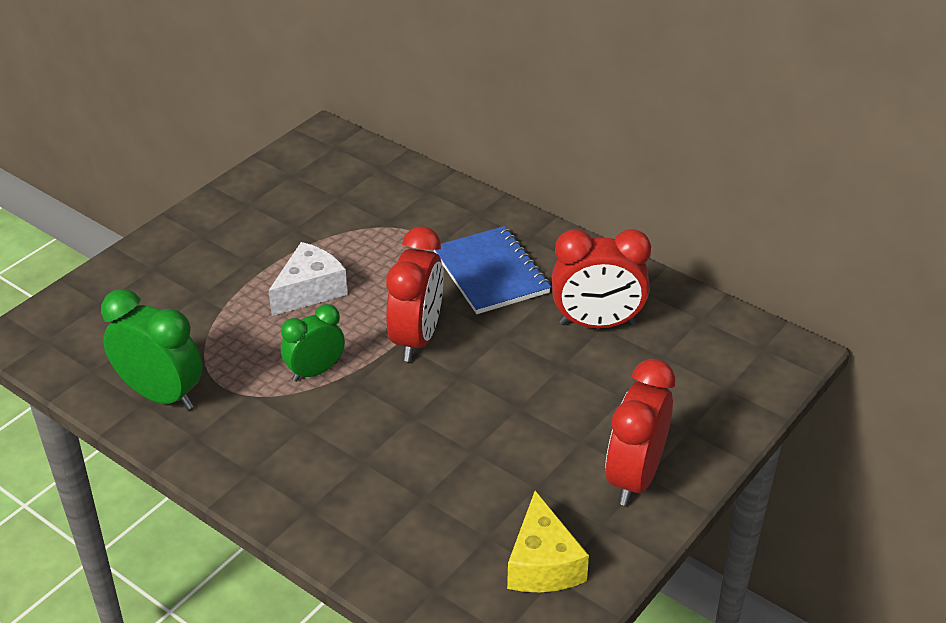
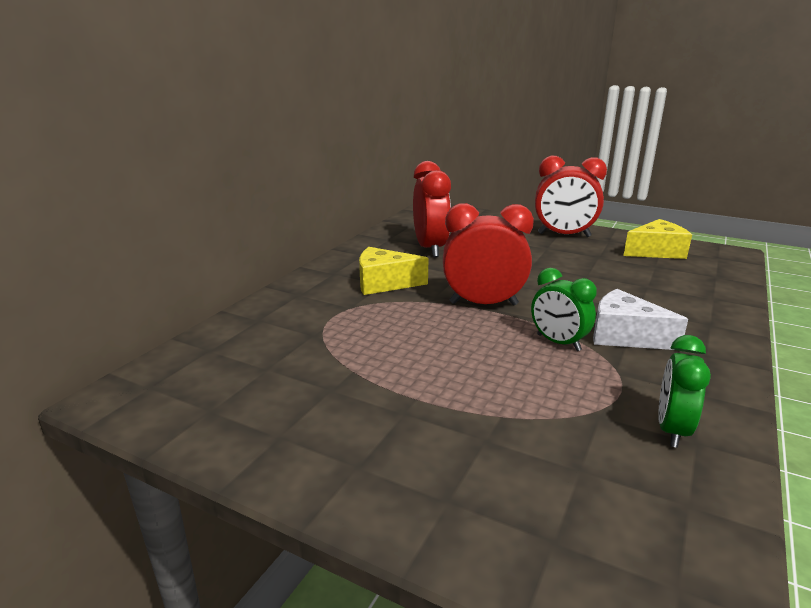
camera: 100 degrees left, 15 degrees down
(161, 395) = (672, 430): green clock -> green clock, size x0.64
(309, 291) = (443, 362): white cheese -> white cheese (624, 336)
(491, 273) = (384, 283): blue notebook -> yellow cheese

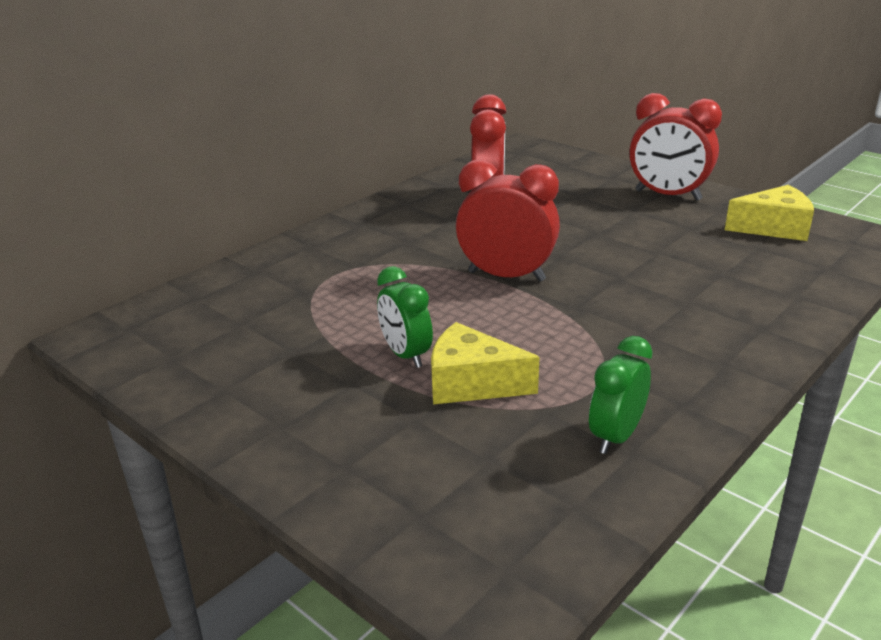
camera: 15 degrees right, 5 degrees up
(384, 283) = (409, 241): yellow cheese -> yellow cheese (471, 383)
(558, 342) = (560, 330): green clock -> green clock (405, 355)
(624, 336) = (644, 331): white cheese -> none

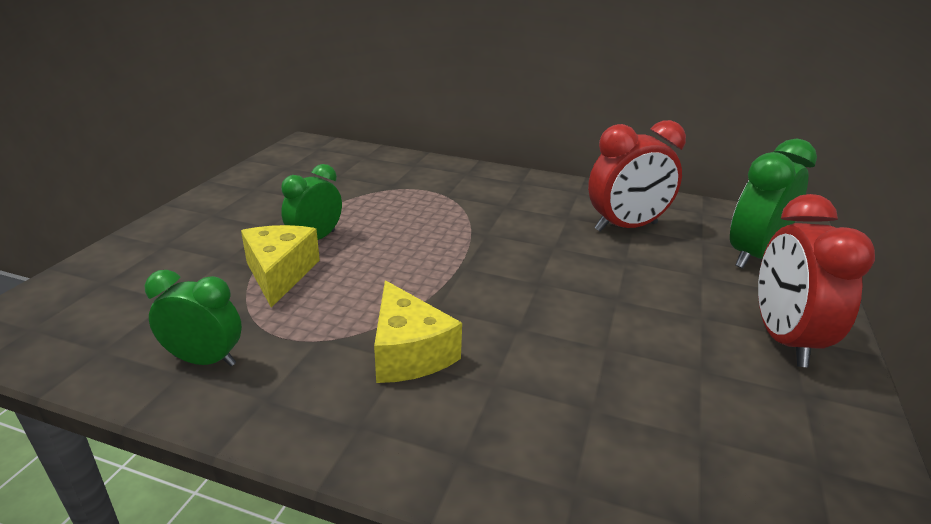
camera: 65 degrees right, 0 degrees up
(506, 276) = (475, 261): red clock -> none
(561, 172) = (753, 255): none -> green clock
(773, 228) = (790, 454): yellow cheese -> yellow cheese (409, 352)

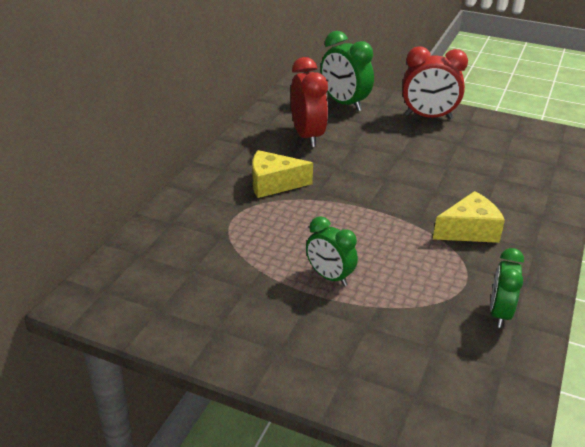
camera: 85 degrees left, 5 degrees up
(280, 274) = (387, 291): yellow cheese -> yellow cheese (273, 184)

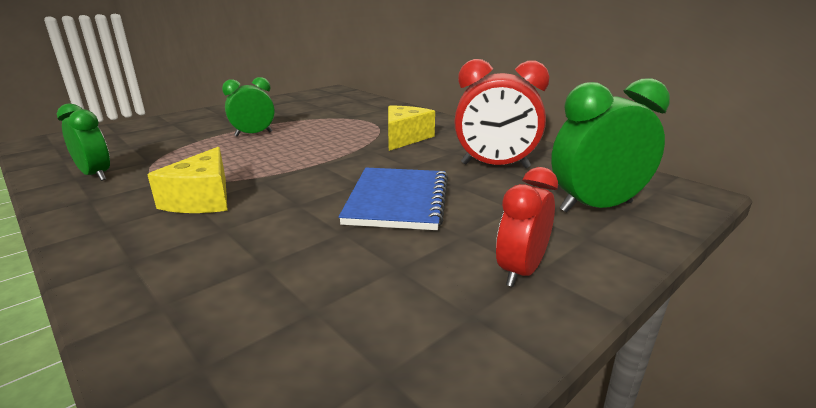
camera: 115 degrees right, 10 degrees down
(395, 159) = (397, 200): none -> blue notebook
(428, 117) = (520, 271): red clock -> red clock, size x0.64

